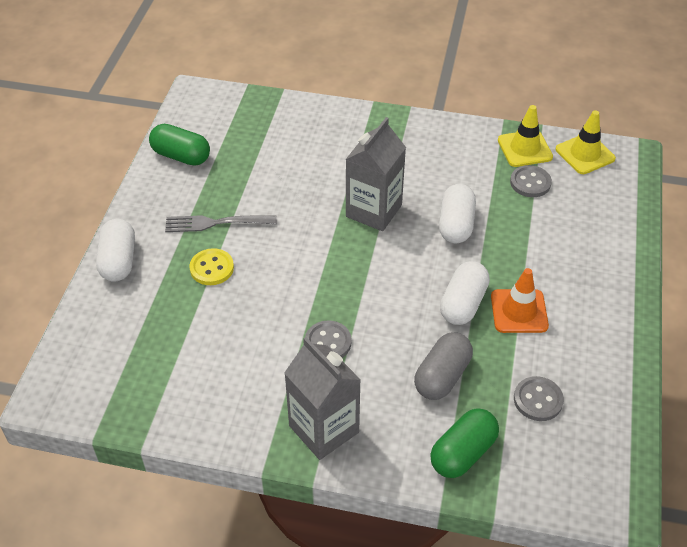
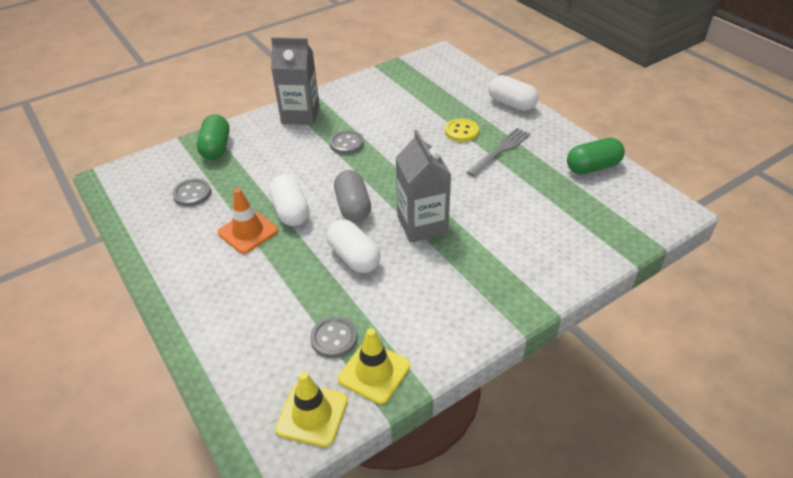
camera: 135 degrees right, 5 degrees down
(442, 376) = (262, 169): grey capsule -> grey capsule (353, 207)

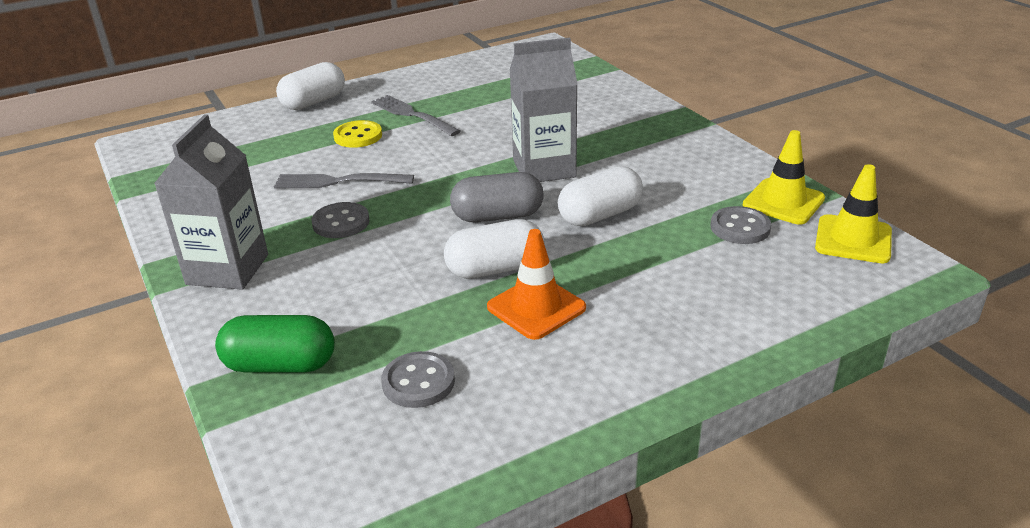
camera: 85 degrees left, 10 degrees down
(396, 134) = (338, 181): none -> grey fork
(592, 167) = (465, 71): green capsule -> none

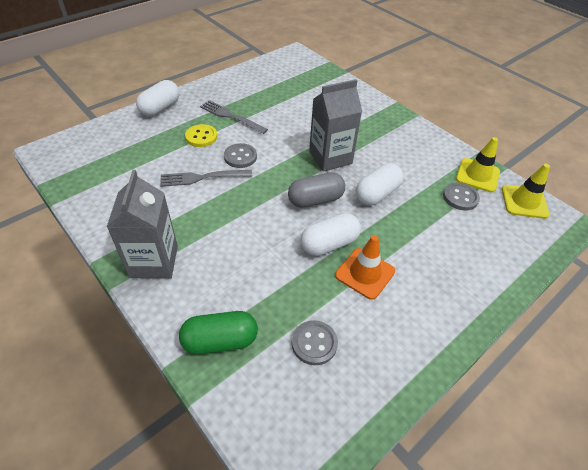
camera: 15 degrees left, 15 degrees up
(341, 222) = (216, 213): grey button -> grey button (240, 157)

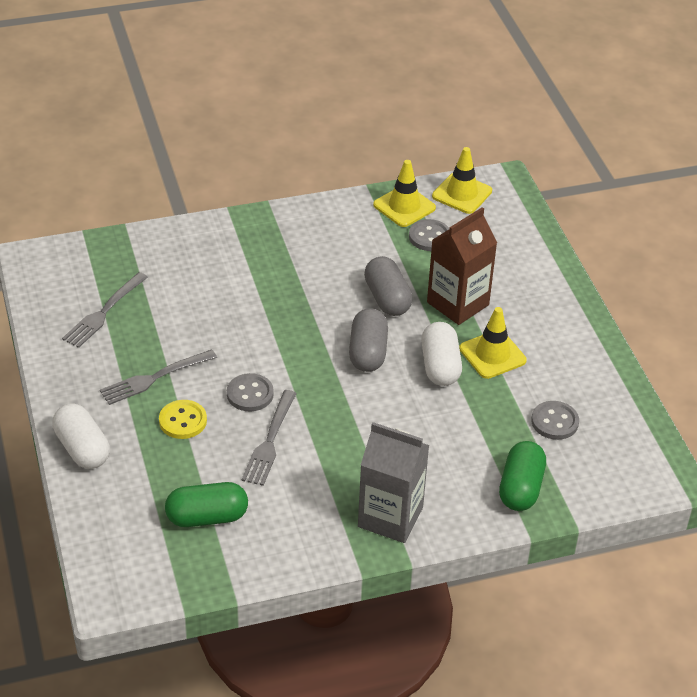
camera: 65 degrees left, 5 degrees down
(122, 170) = (207, 517): none -> green capsule
(272, 85) = (104, 312): none -> grey fork
(330, 157) = (302, 312): grey carton -> none
(365, 273) = (492, 355): orange traffic cone -> yellow traffic cone
(377, 194) = (387, 298): white capsule -> grey capsule
(404, 234) = (458, 303): none -> brown carton

